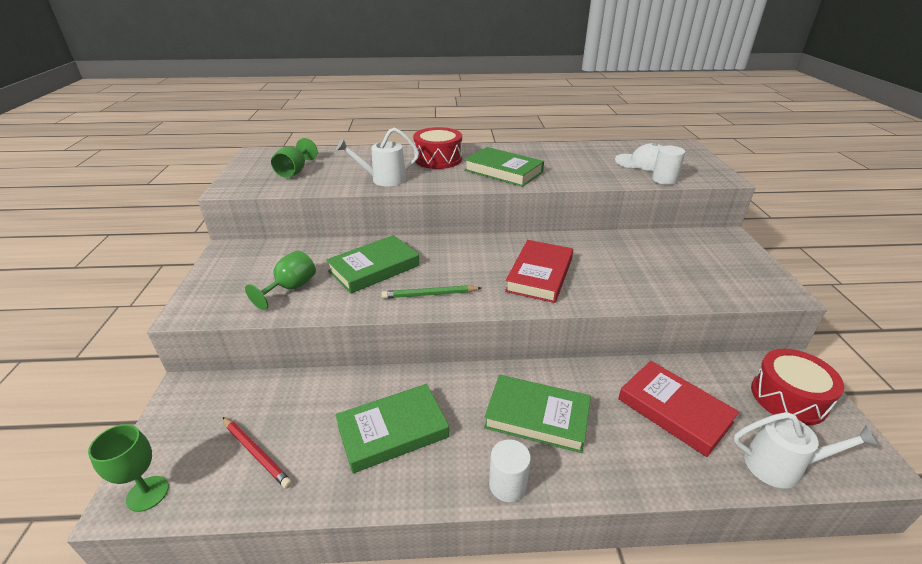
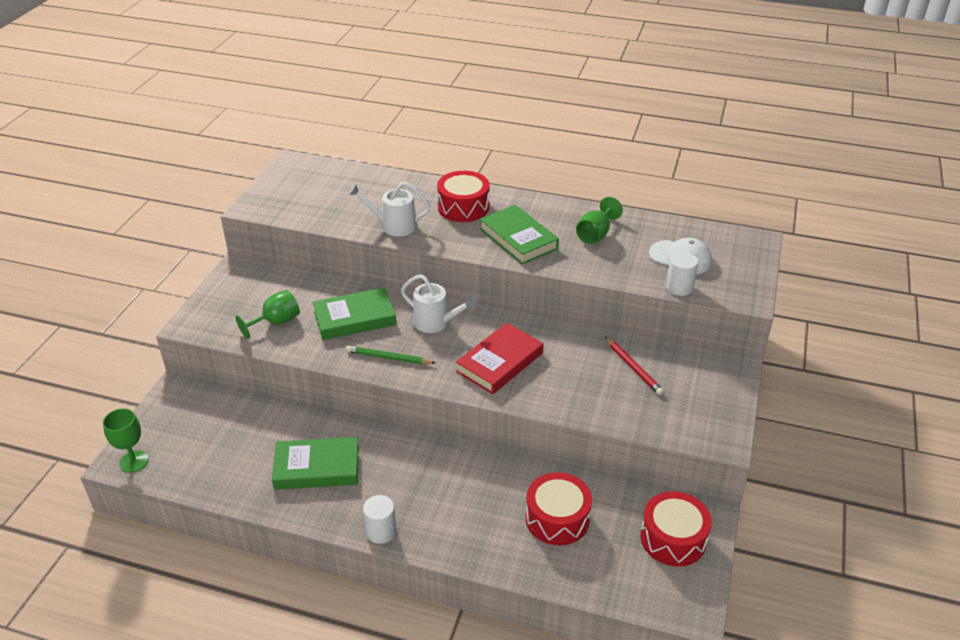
camera: 20 degrees right, 5 degrees up
(256, 453) = (212, 455): red pencil -> red pencil (633, 368)
(295, 171) = (316, 196): green goblet -> green goblet (595, 234)
(537, 417) = (436, 489): green book -> none
(674, 410) = (557, 518): red book -> red drum
(781, 466) = (609, 585): white watering can -> white watering can (436, 323)

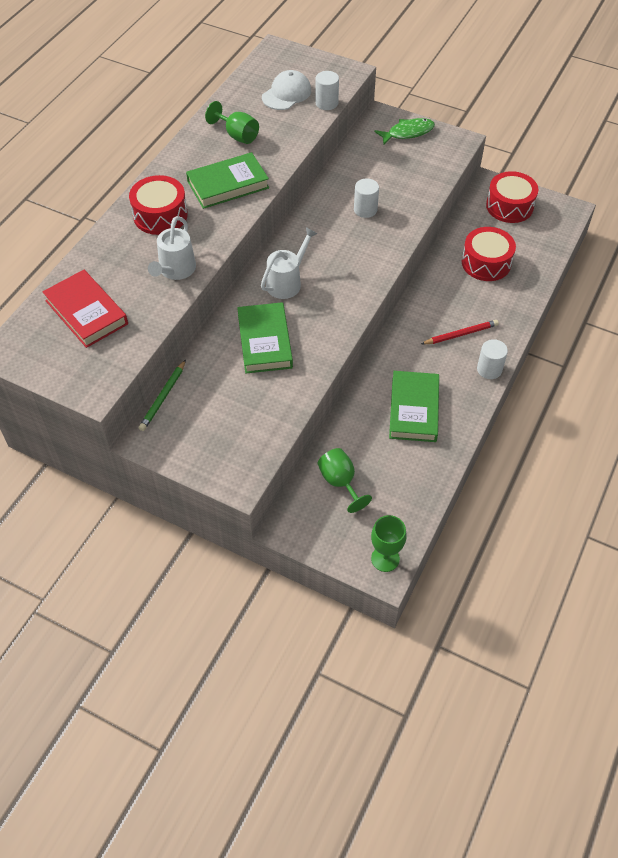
camera: 80 degrees left, 15 degrees up
(276, 322) = (254, 405): green goblet -> green goblet (340, 482)
(388, 358) = (329, 320): green pencil -> green pencil (163, 397)
(500, 362) = (351, 246): red book -> red book (86, 312)
(562, 367) = (365, 210): none -> white cylinder
(633, 368) = (374, 169): red pencil -> red pencil (461, 334)
(714, 391) = (407, 133): none -> green fish

